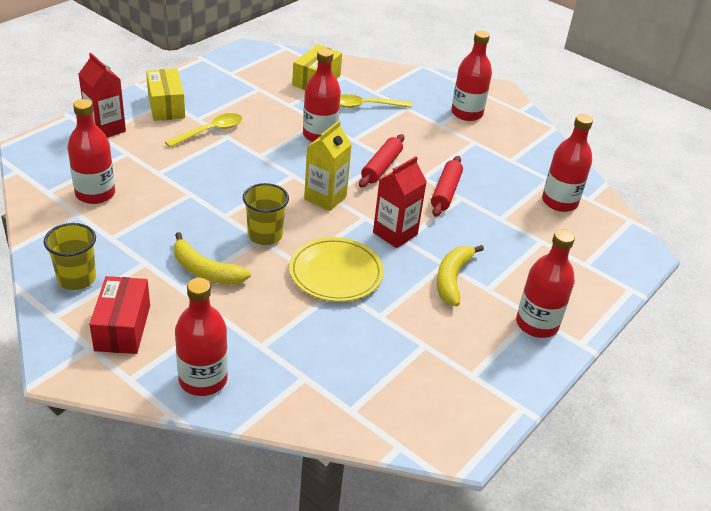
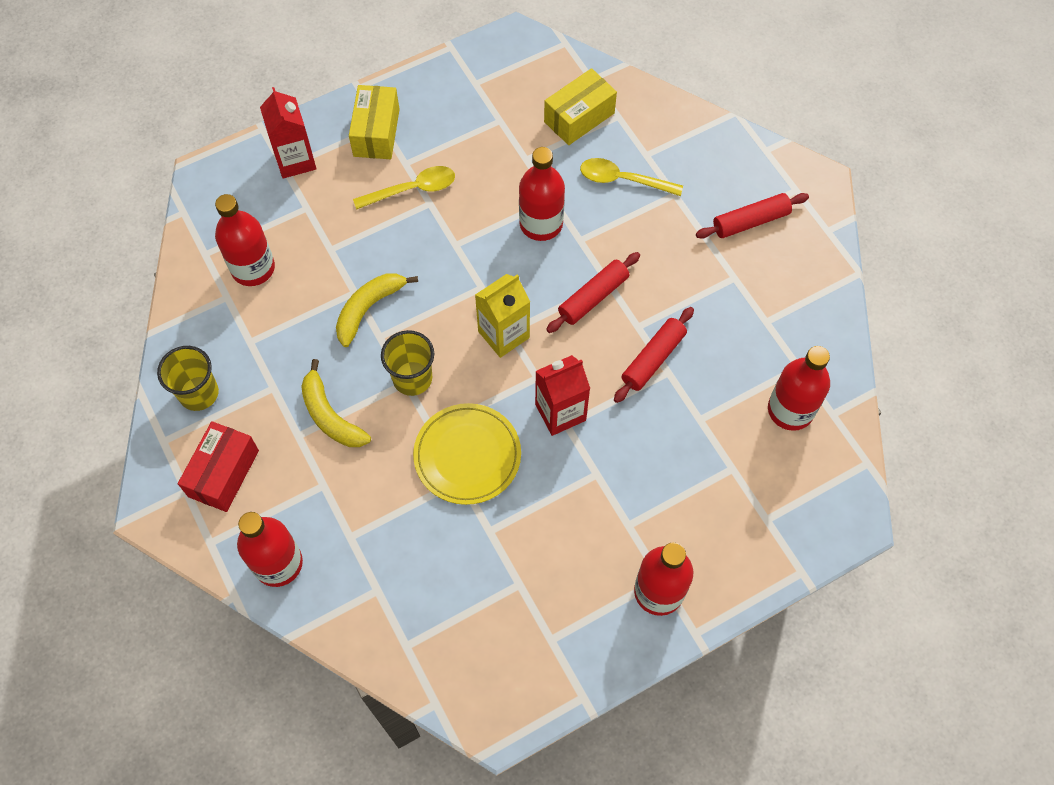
camera: 25 degrees right, 25 degrees up
(452, 279) = (594, 499): yellow banana -> yellow banana (368, 309)
(467, 113) = (750, 221): red bottle -> red rolling pin

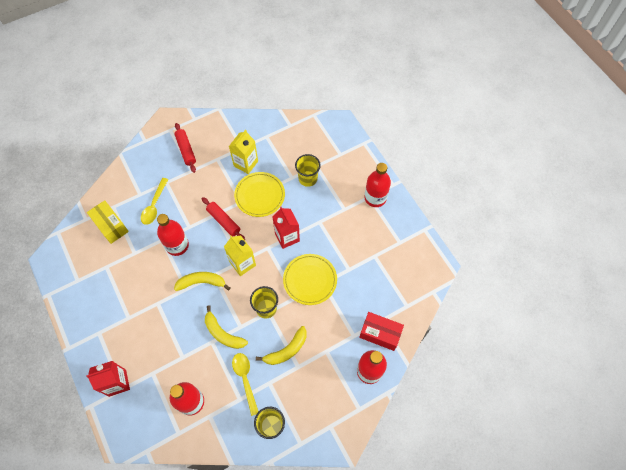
camera: 90 degrees left, 0 degrees up
(224, 473) = (320, 406): red box -> red box (380, 333)
(376, 132) = (104, 335): yellow box -> none
(412, 189) = (147, 313): yellow spoon -> yellow spoon (245, 379)
(467, 268) = (201, 282): none -> yellow banana
(653, 359) = (260, 195): red rolling pin -> yellow plate
(699, 451) = (308, 178): none -> yellow cup
(727, 330) = (246, 163): none -> yellow carton
(790, 410) = (288, 141): red bottle -> none

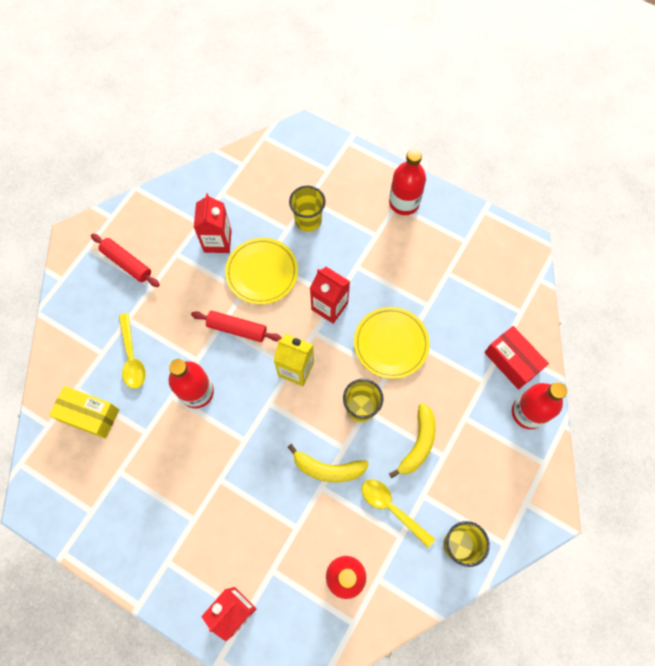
camera: 30 degrees left, 5 degrees up
(201, 282) = (259, 421): yellow banana -> none
(246, 163) = (217, 241): yellow carton -> red carton
(380, 333) = (512, 361): red box -> red box turned 60 degrees clockwise

